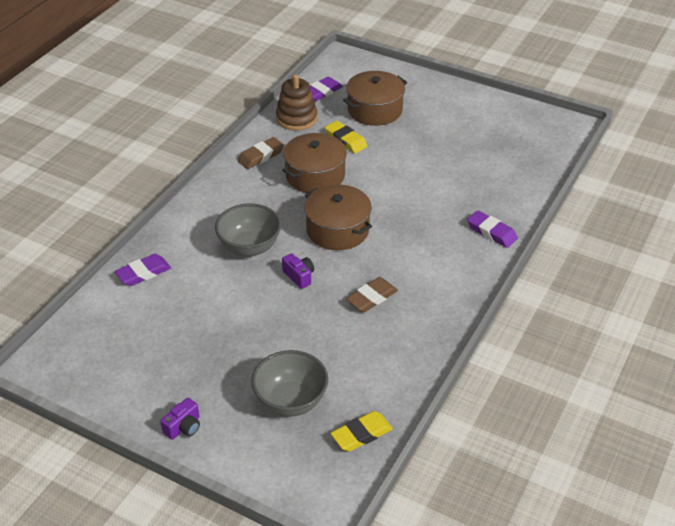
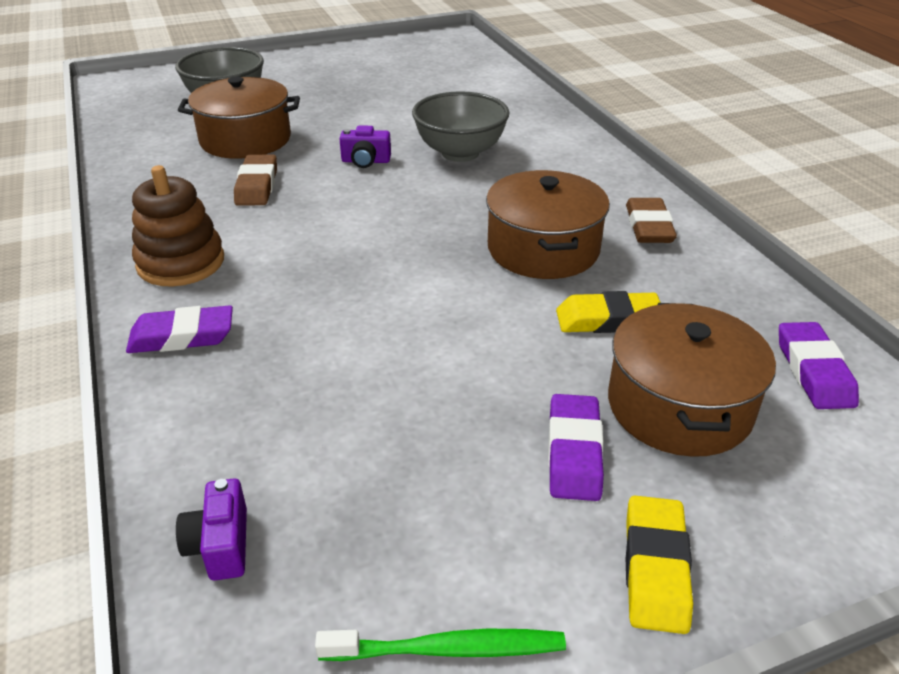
camera: 130 degrees right, 5 degrees down
(143, 273) = (506, 95): purple eraser -> purple eraser (574, 452)
(183, 427) = (290, 61): purple camera -> purple camera (220, 545)
(296, 118) = (733, 300): brown stacking toy -> brown stacking toy (181, 262)
(337, 230) = (401, 215): brown pot -> brown pot (245, 139)
(361, 434) = (132, 114): yellow eraser -> yellow eraser (655, 568)
(509, 112) = (448, 649): none -> green toothbrush

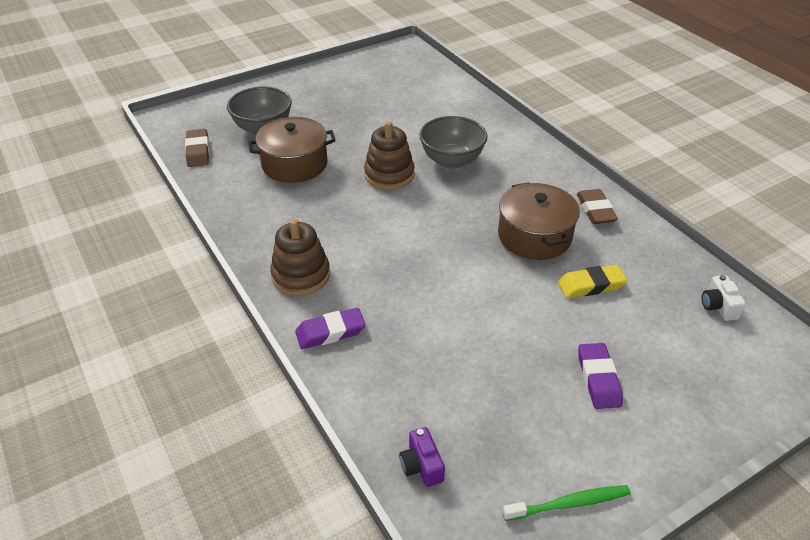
camera: 10 degrees left, 5 degrees up
(257, 186) = (322, 205): brown eraser -> brown eraser (198, 151)
(365, 161) = (389, 175): purple camera -> brown stacking toy
(655, 568) = (662, 442): yellow eraser -> none
(679, 406) = (649, 340): brown pot -> none
(813, 371) = (718, 306): purple eraser -> white camera

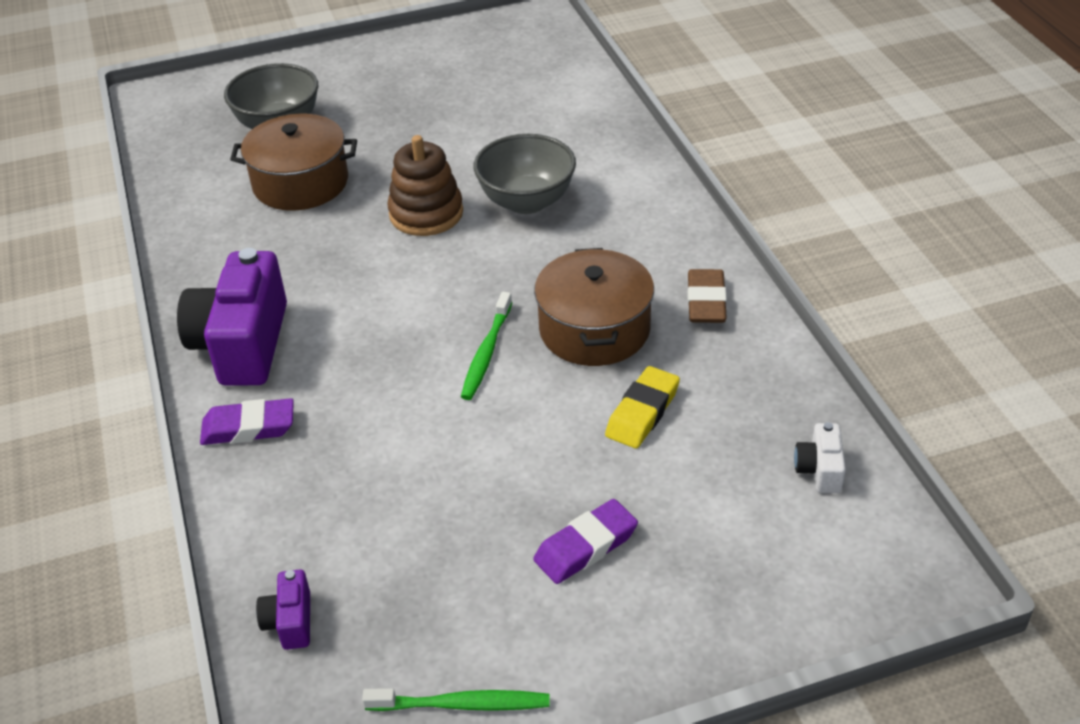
camera: 15 degrees right, 0 degrees up
(198, 151) = (177, 150): brown eraser -> none
(301, 275) = (242, 344): brown stacking toy -> purple camera
(471, 260) = (486, 353): none -> green toothbrush
(591, 285) = (642, 412): yellow eraser -> yellow eraser turned 60 degrees counterclockwise
(598, 379) = (586, 546): purple eraser -> purple eraser turned 45 degrees clockwise

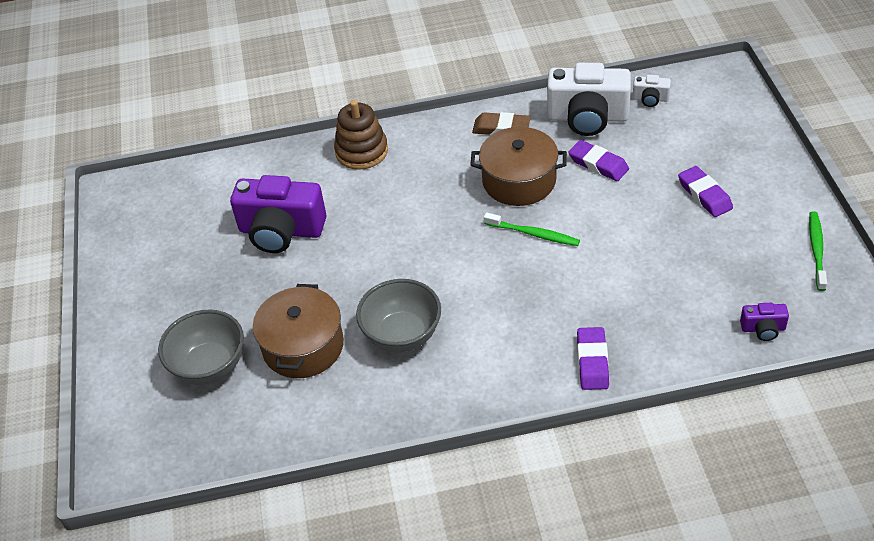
camera: 80 degrees left, 5 degrees up
(242, 344) = (502, 372): purple camera -> purple camera (281, 231)
(426, 213) = (369, 265): brown stacking toy -> brown stacking toy (361, 151)
(526, 201) = (371, 208): grey bowl -> grey bowl (402, 335)
(642, 412) = (598, 164): yellow eraser -> purple eraser
(752, 394) = (587, 117): none -> white camera

